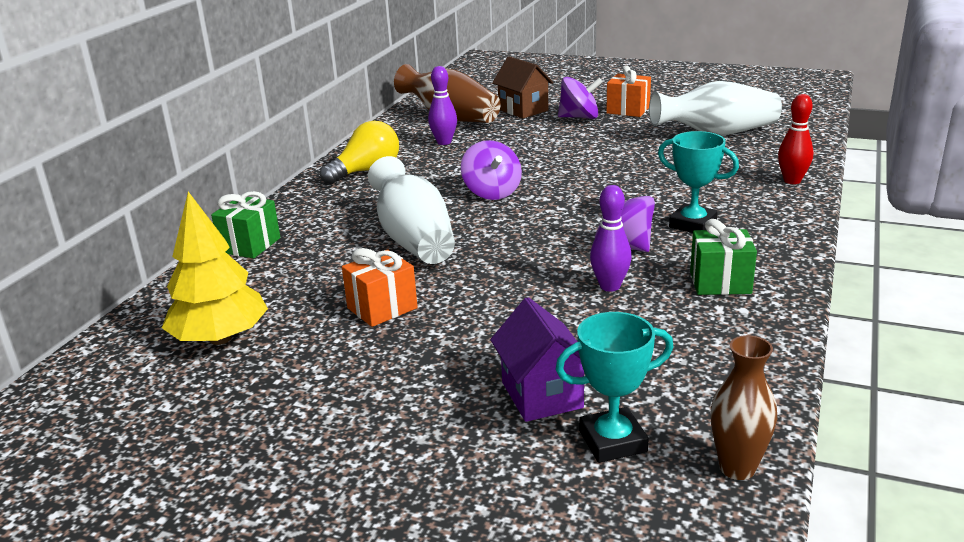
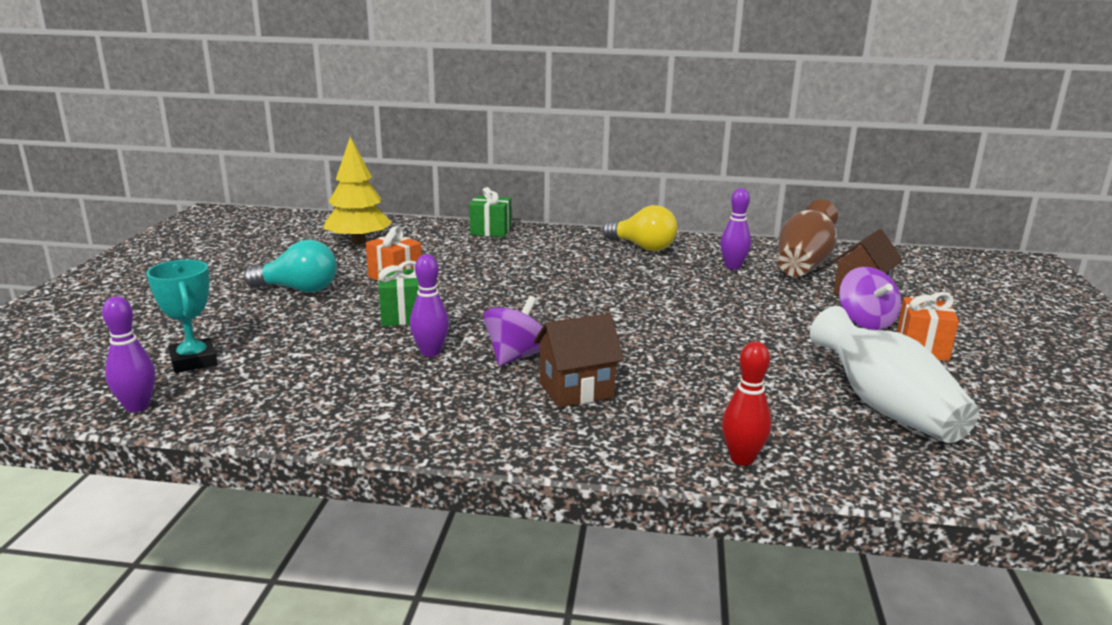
camera: 75 degrees right, 5 degrees down
(393, 378) = (298, 289): none -> turquoise light bulb
(413, 239) = (511, 275): white vase -> none
(492, 192) = (619, 295): purple spinning top -> none
(542, 395) = (262, 335): purple house -> none
(692, 224) = (576, 390): turquoise trophy -> brown house
(720, 282) = (439, 404): green gift -> green gift (402, 316)
(737, 468) = (137, 407): brown vase -> purple bowling pin

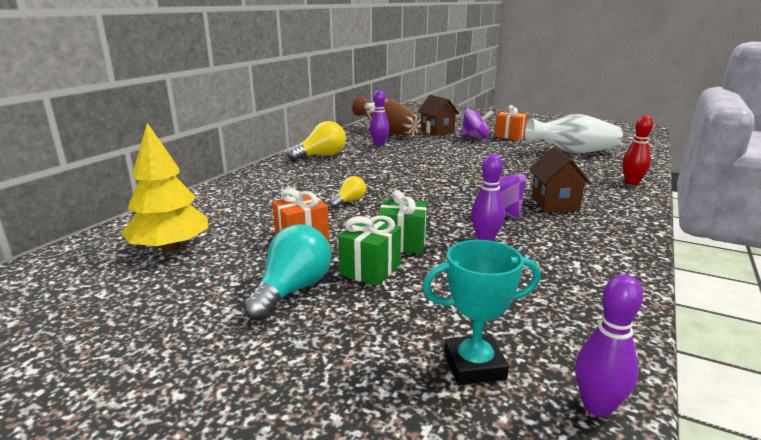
camera: 70 degrees left, 0 degrees up
(490, 231) = (223, 191): green gift -> green gift (370, 270)
(500, 281) = (349, 201): none -> yellow light bulb

